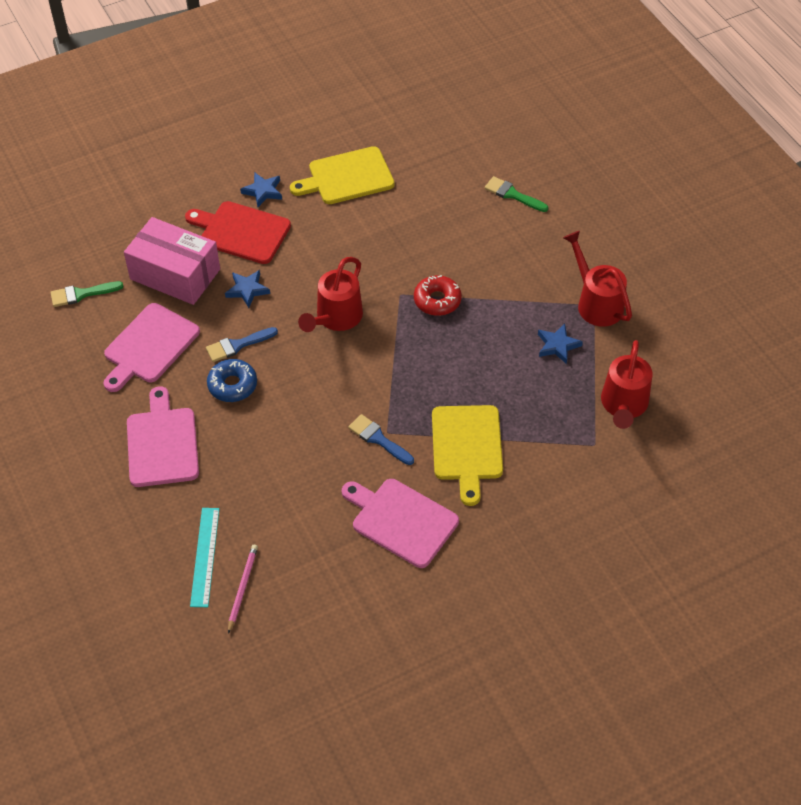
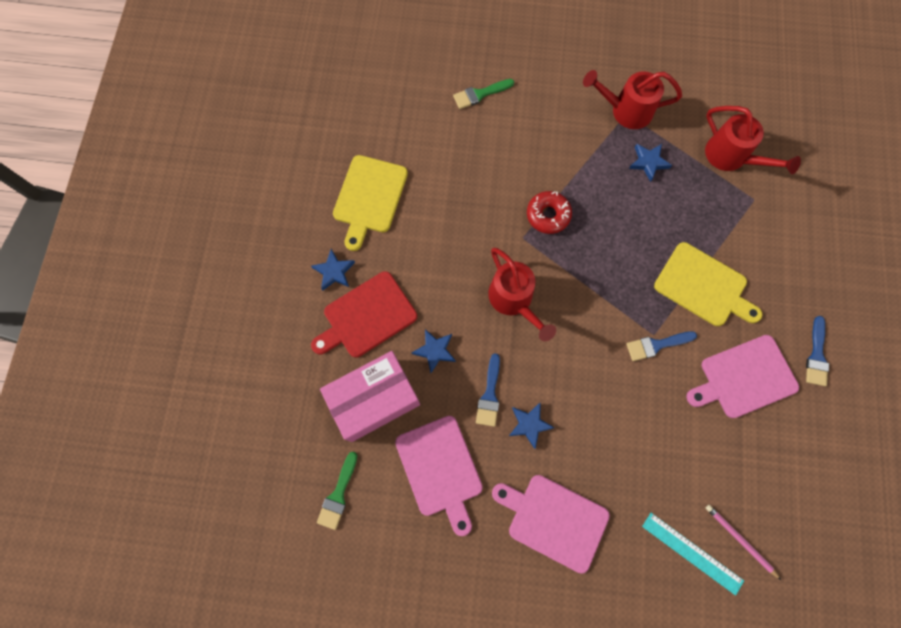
camera: 55 degrees left, 20 degrees up
(232, 385) = (529, 424): blue donut -> blue star
(471, 569) = (816, 355): none -> blue brush

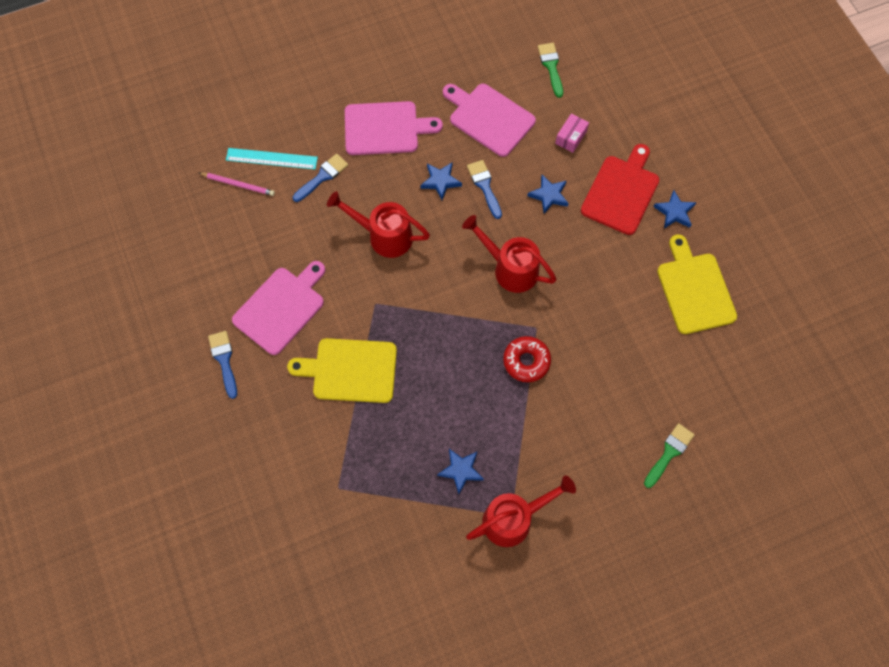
camera: 150 degrees right, 5 degrees down
(374, 399) = (571, 137): pink box -> pink box, size x0.43
(656, 345) = (369, 296): blue brush -> blue brush (322, 177)
(731, 157) = (380, 524): red watering can -> red watering can (384, 235)

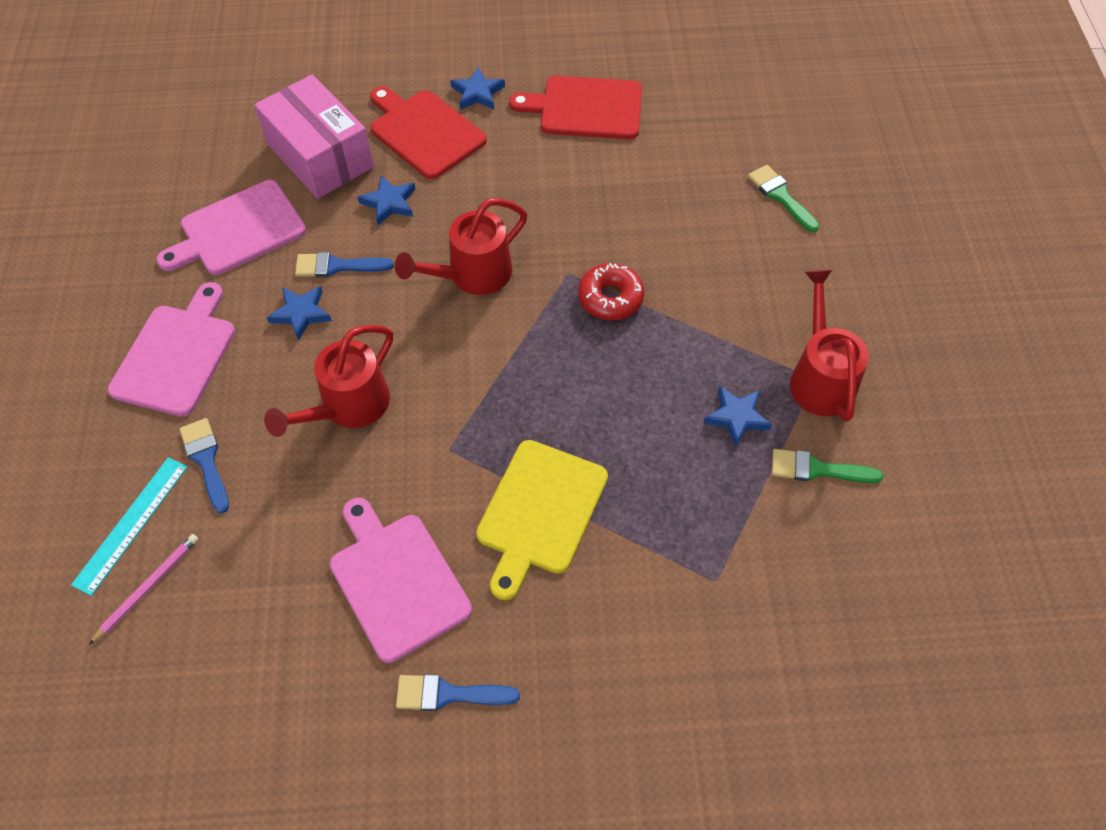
camera: 70 degrees left, 10 degrees down
(551, 67) = (205, 143): green brush -> green brush (817, 469)
(571, 137) = (320, 156): pink box -> pink box, size x2.34
(694, 289) = (585, 108): yellow cutting board -> red cutting board

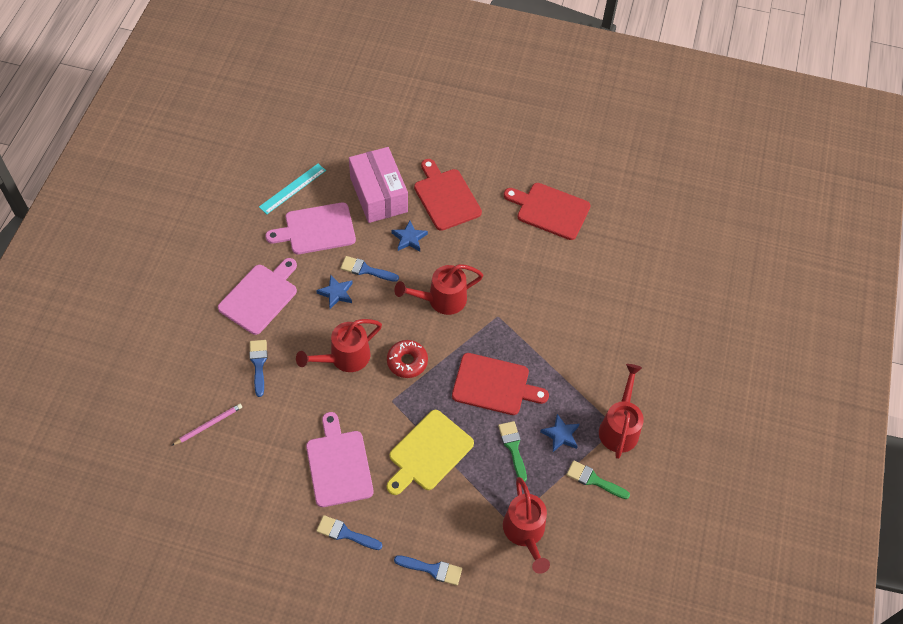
camera: 15 degrees right, 0 degrees up
(131, 524) = (209, 387): turquoise ruler -> turquoise ruler (292, 188)
(477, 93) = (487, 180): blue star -> none
(603, 375) = (494, 385): none -> red cutting board
(610, 298) = (516, 339): red donut -> red donut (407, 362)
(619, 704) = (432, 569): none -> blue brush
(746, 589) = (525, 533): none -> red watering can
(780, 196) = (646, 306): green brush -> green brush (513, 447)

